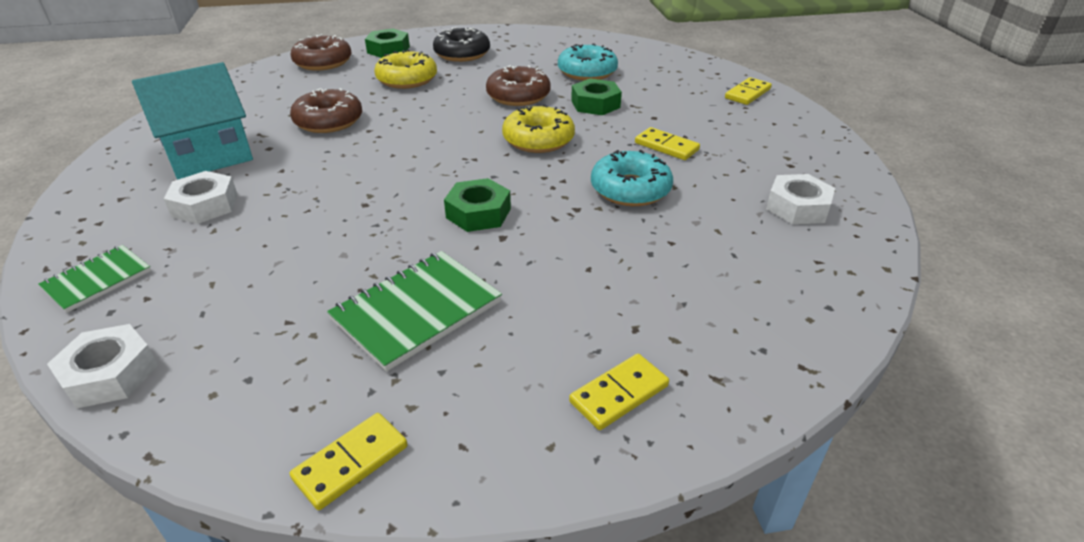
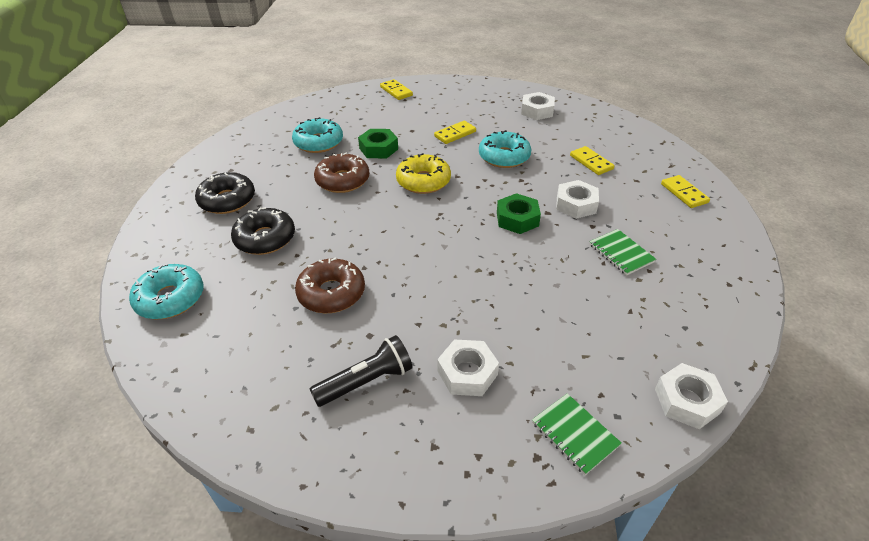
camera: 75 degrees left, 5 degrees up
(208, 155) = (366, 381): turquoise house -> black flashlight
(323, 62) = (170, 299): brown donut -> turquoise donut
(351, 463) = (741, 283): yellow domino -> yellow domino (591, 162)
(388, 50) = (175, 247): green nut -> none
(407, 79) = (265, 238): yellow donut -> black donut
(416, 311) = (621, 253): green notebook -> green notebook, size x0.62
(531, 262) = (576, 204): none -> white nut

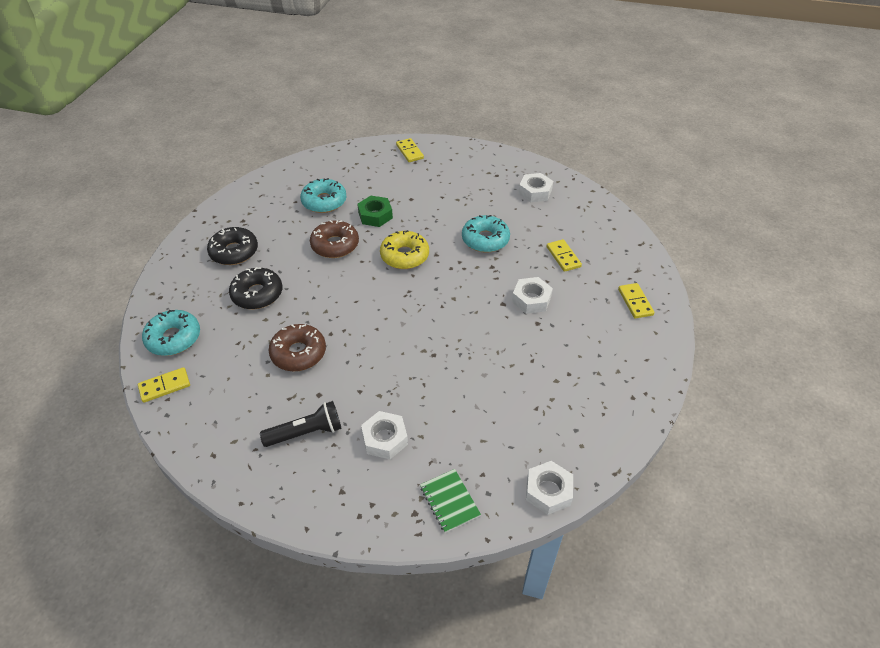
camera: 10 degrees right, 5 degrees up
(455, 134) = (449, 208): yellow domino -> yellow domino (164, 386)
(517, 219) = (474, 306): green nut -> none
(621, 253) = (551, 354): green notebook -> none

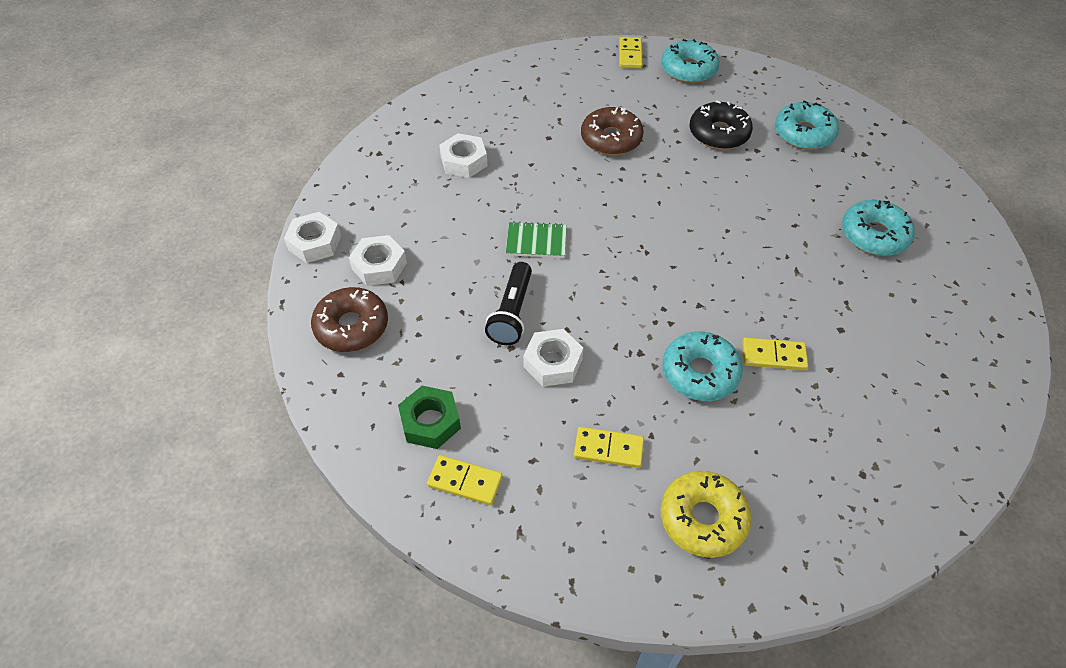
camera: 120 degrees right, 5 degrees up
(234, 252) = (803, 134): black donut -> turquoise donut
(306, 432) = (512, 118): black flashlight -> black flashlight (512, 313)
(335, 245) = (772, 217): brown donut -> brown donut (352, 326)
(375, 215) = (817, 275): green nut -> green nut (430, 422)
(404, 256) = (714, 273): yellow donut -> yellow donut (703, 519)
(409, 152) = (980, 381): yellow domino -> yellow domino (773, 356)
(449, 501) = (368, 176): green notebook -> green notebook (536, 241)
(535, 192) = (788, 506): white nut -> white nut (379, 266)

